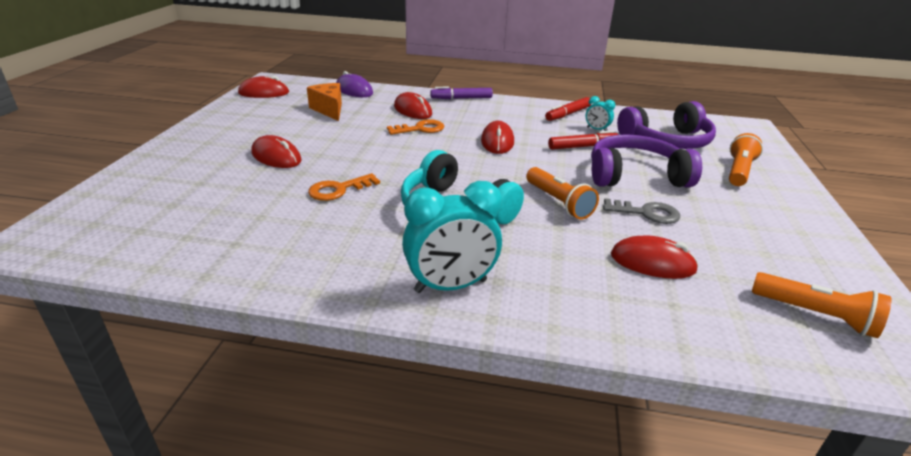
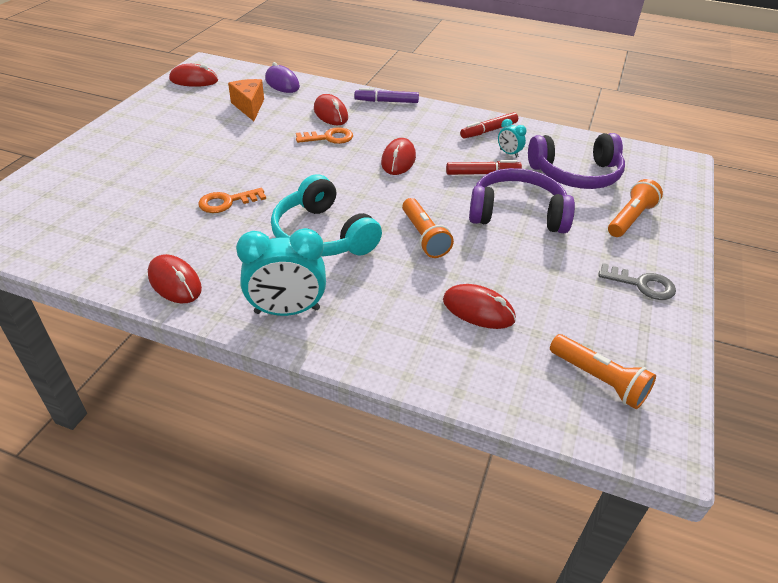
camera: 10 degrees right, 10 degrees up
(276, 157) = (183, 160): red mouse -> red mouse (175, 282)
(646, 213) = (503, 257): grey key -> grey key (642, 284)

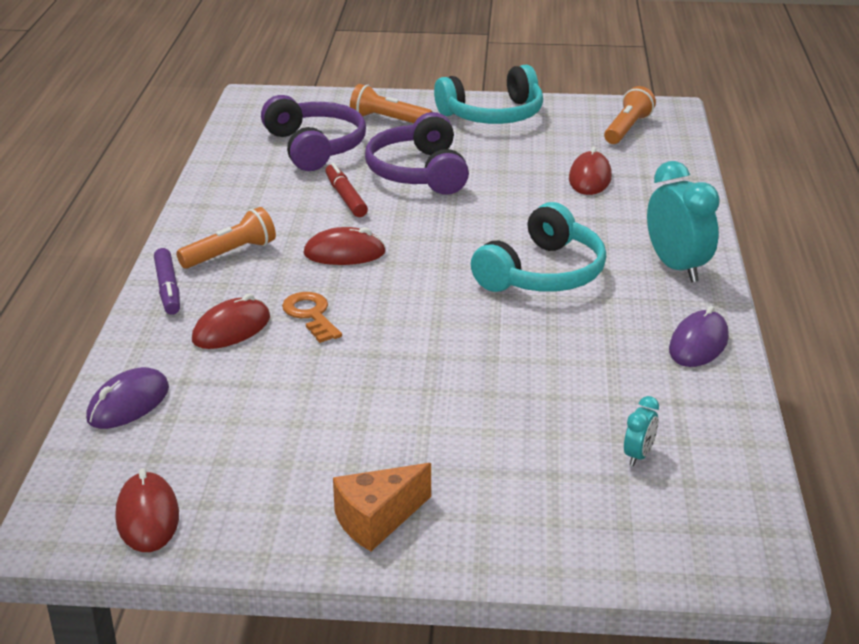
camera: 105 degrees left, 10 degrees down
(175, 282) = (698, 344): red mouse -> purple mouse
(227, 202) = (526, 354): orange key -> none
(249, 107) = (240, 414): orange cheese -> orange cheese (377, 520)
(424, 237) = (499, 216): orange flashlight -> orange flashlight (230, 254)
(488, 131) = (230, 203): red marker -> none
(508, 153) = (286, 186): turquoise clock -> turquoise clock (638, 455)
(642, 284) = (493, 115): grey key -> turquoise headphones

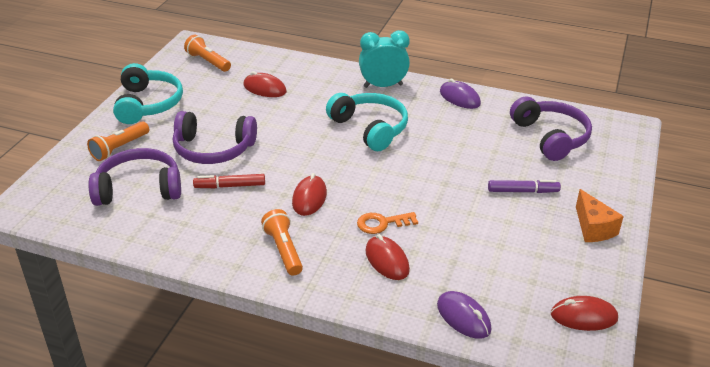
camera: 75 degrees left, 5 degrees up
(168, 289) = (320, 286): purple marker -> purple marker (523, 191)
(638, 455) = (550, 137): turquoise clock -> purple headphones

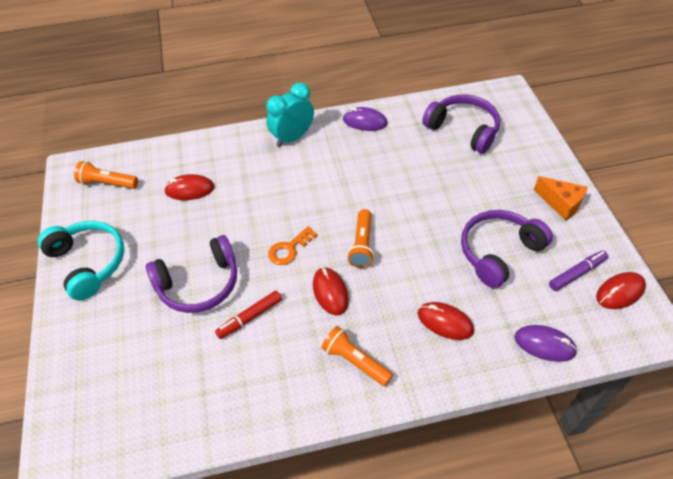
camera: 30 degrees left, 15 degrees up
(119, 148) = (104, 331): orange flashlight -> orange flashlight (362, 245)
(139, 189) = (165, 369): purple headphones -> purple headphones (499, 252)
(370, 128) = (319, 189): turquoise headphones -> none
(382, 223) = (410, 285): orange key -> orange key (289, 249)
(523, 191) = (486, 194): purple marker -> purple marker (577, 273)

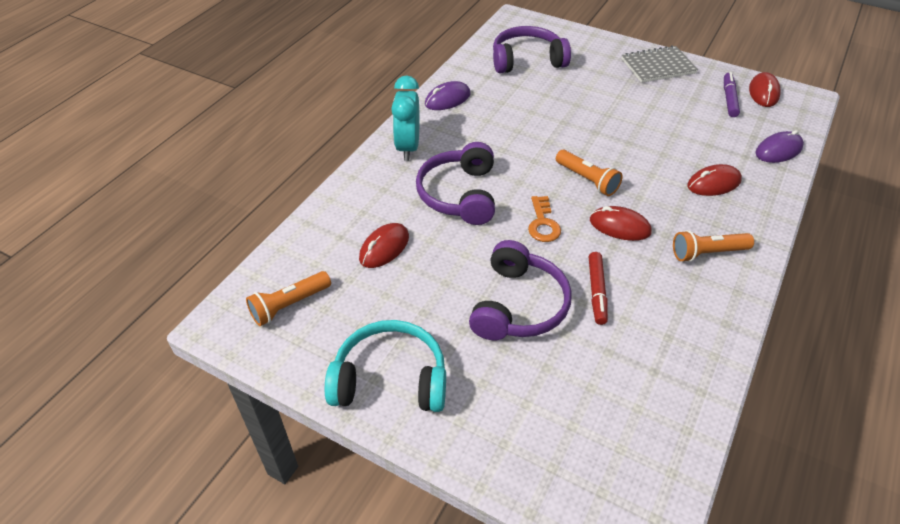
camera: 50 degrees left, 5 degrees down
(499, 252) = (672, 119): purple headphones -> purple headphones (459, 194)
(561, 204) = (658, 66): orange cheese -> grey notebook

